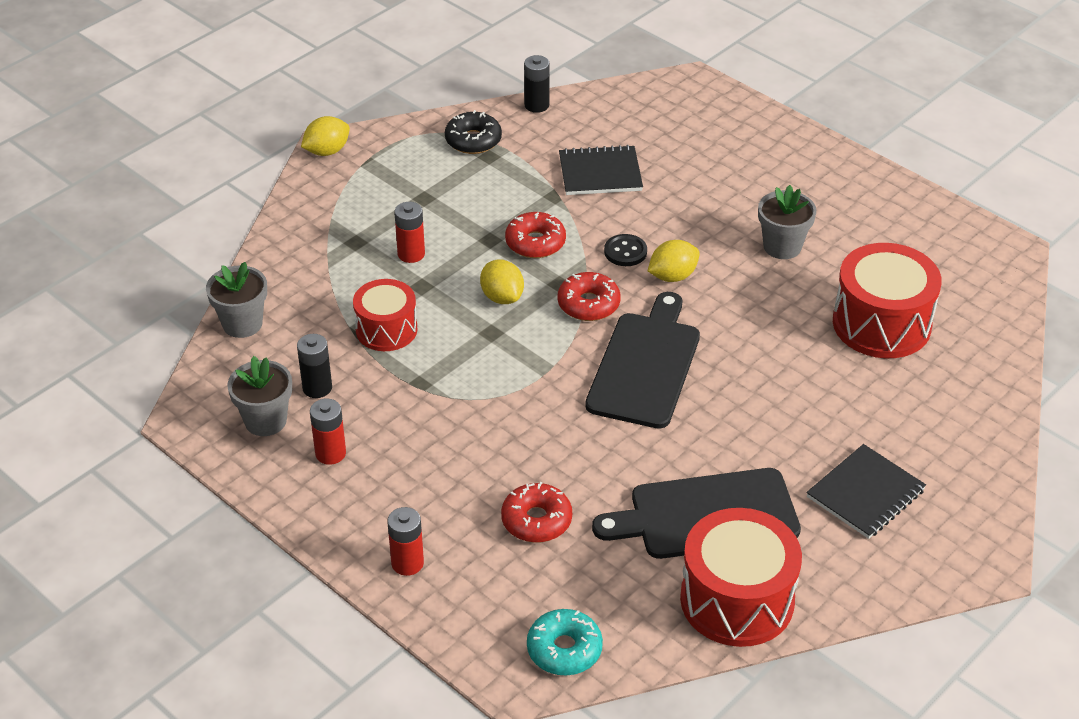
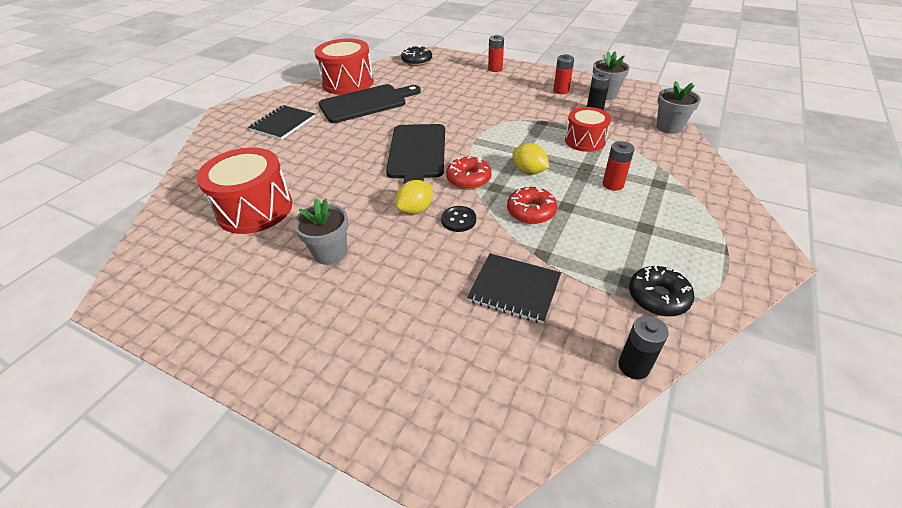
camera: 165 degrees right, 0 degrees up
(327, 151) = (770, 251): yellow lemon -> none
(536, 520) = (447, 88): red donut -> none
(564, 649) = (417, 61): turquoise donut -> black donut
(600, 173) = (514, 289): black notebook -> black notebook turned 45 degrees clockwise

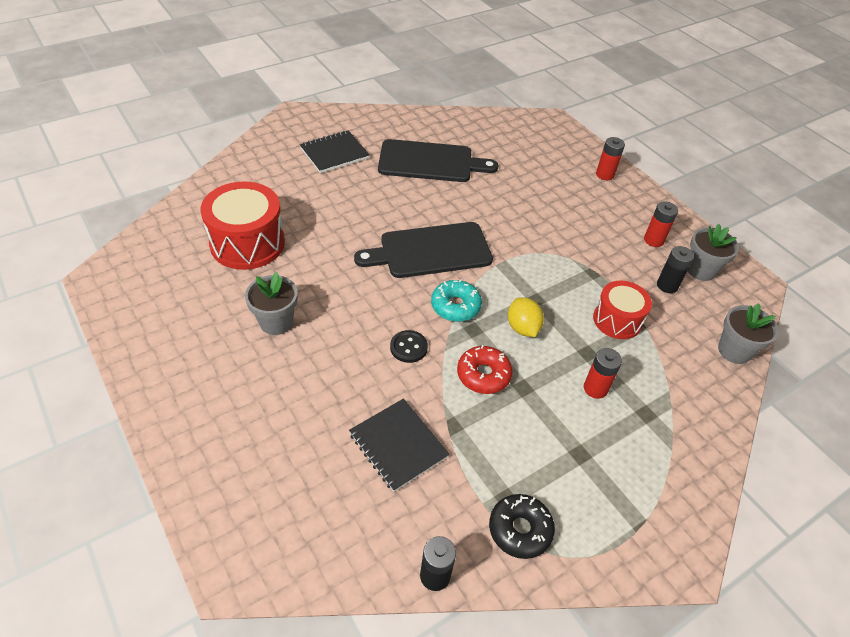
camera: 25 degrees right, 5 degrees up
(348, 83) = (432, 125): red drum -> none
(416, 209) = (379, 315): yellow lemon -> none
(417, 61) = (526, 125): black donut -> none
(417, 154) = (430, 251): black cutting board -> black cutting board turned 45 degrees clockwise
(468, 179) = (455, 306): red donut -> turquoise donut

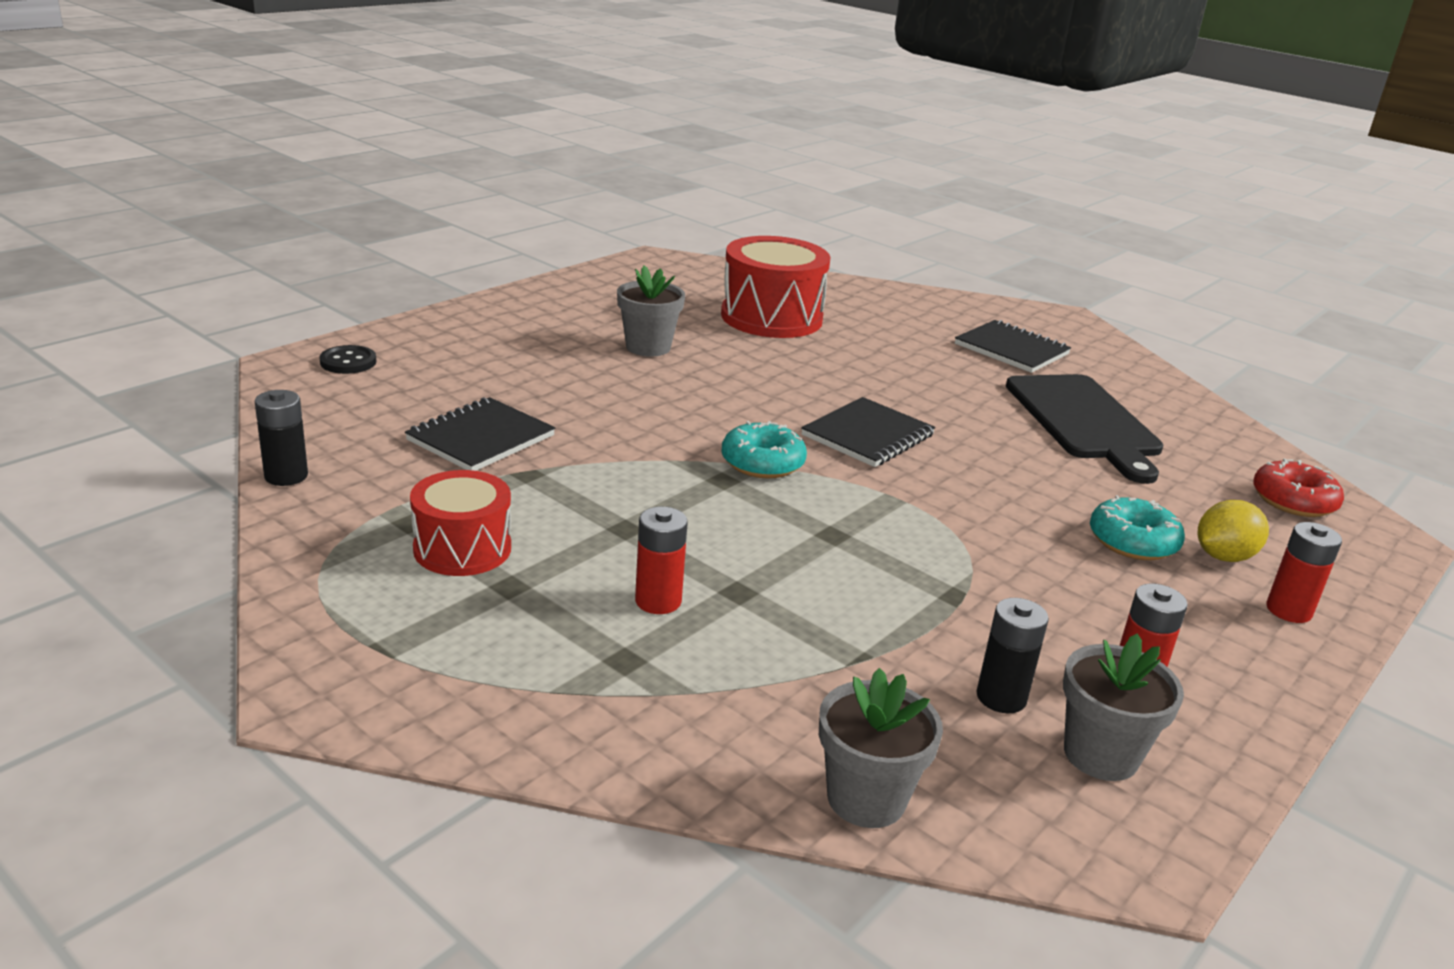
camera: 75 degrees right, 20 degrees down
(408, 347) = (655, 433): black button -> black button (348, 362)
(430, 251) = (867, 435): black cutting board -> black notebook
(483, 375) = (634, 493): red donut -> red donut (1293, 501)
(520, 530) = (360, 535): black donut -> none
(522, 328) = (755, 524): yellow lemon -> yellow lemon (1223, 556)
(549, 196) = (1133, 541): none -> turquoise donut
(617, 320) = (845, 626): red drum -> red drum (462, 548)

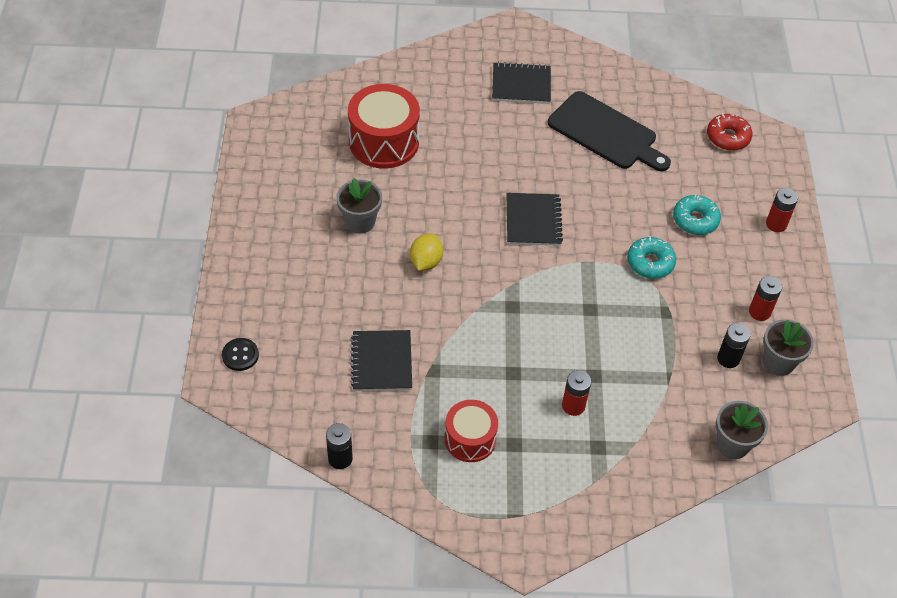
camera: 40 degrees left, 25 degrees up
(762, 463) = (514, 280): turquoise donut -> turquoise donut (650, 263)
(1223, 556) = (732, 204): yellow lemon -> yellow lemon (426, 262)

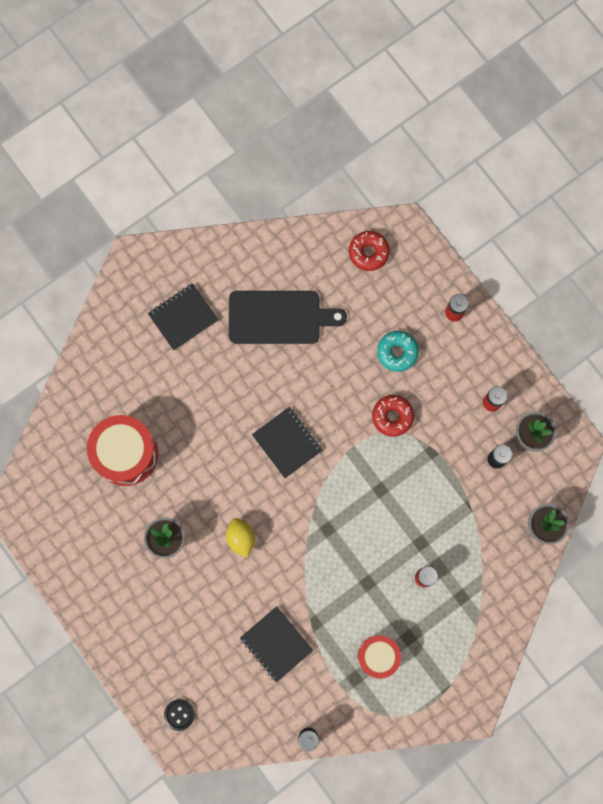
camera: 35 degrees left, 25 degrees up
(650, 263) = (392, 416): turquoise donut -> red donut

